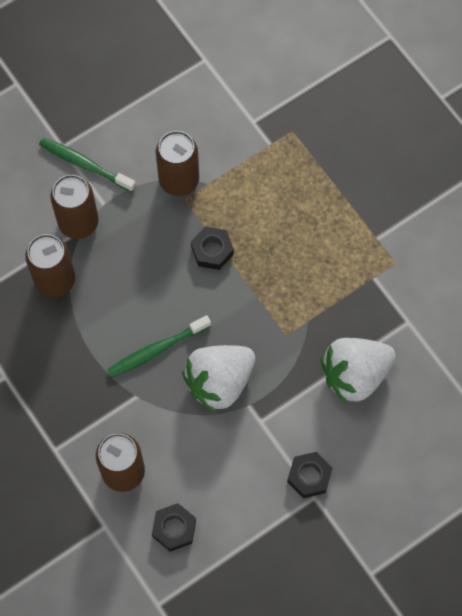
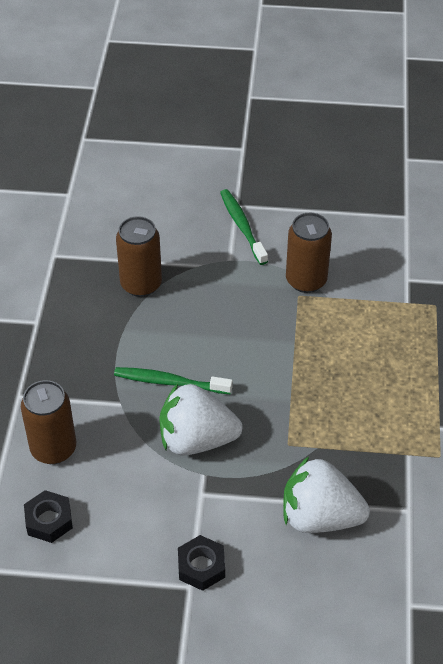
camera: 40 degrees right, 20 degrees down
(78, 222) = (198, 259): brown can -> none
(212, 250) = (285, 344): black nut -> none

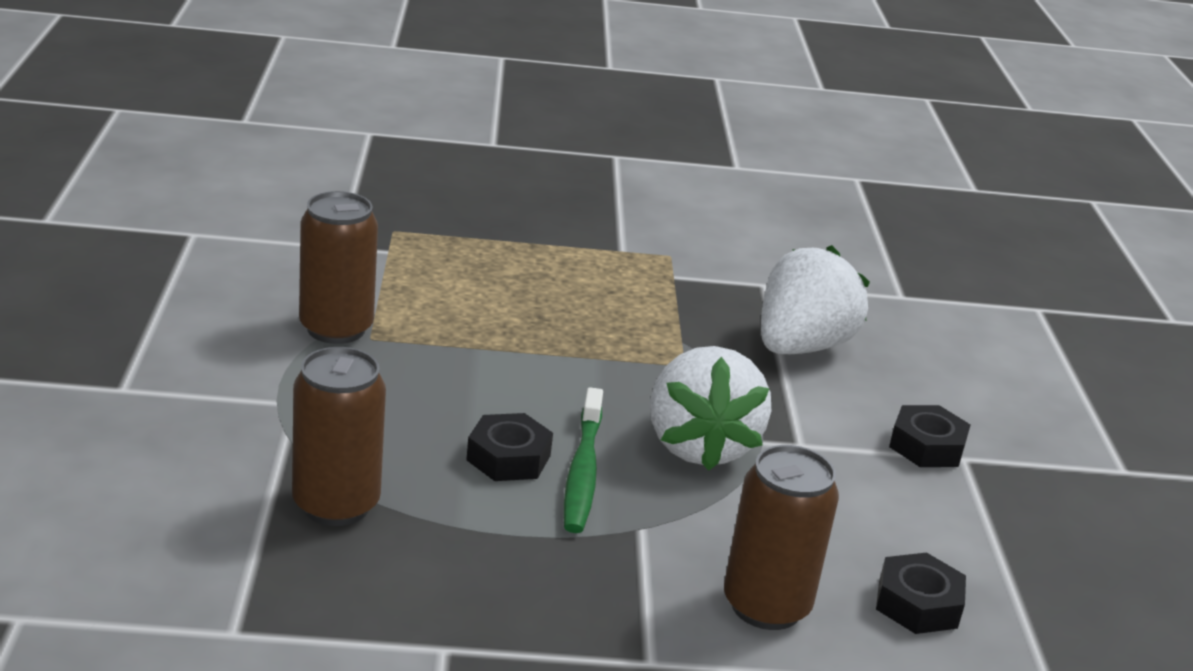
camera: 100 degrees left, 20 degrees down
(182, 351) = (508, 458): none -> black nut
(242, 226) = (186, 384): green toothbrush -> none
(319, 517) = (801, 347): white strawberry -> white strawberry turned 150 degrees counterclockwise

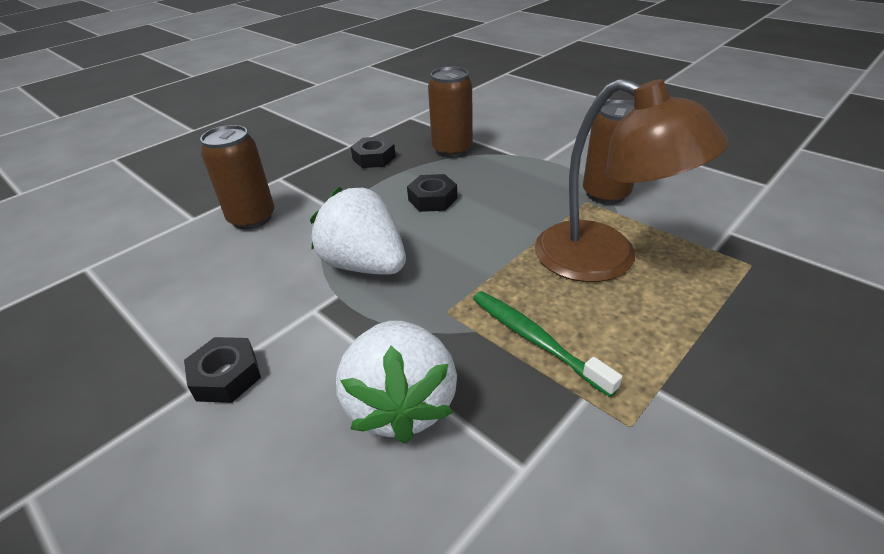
camera: 140 degrees right, 10 degrees up
(484, 302) = (604, 260): none -> brown lamp
(582, 472) = (396, 215): green toothbrush -> green toothbrush (535, 340)
(917, 604) = (177, 263): black nut -> black nut (374, 158)

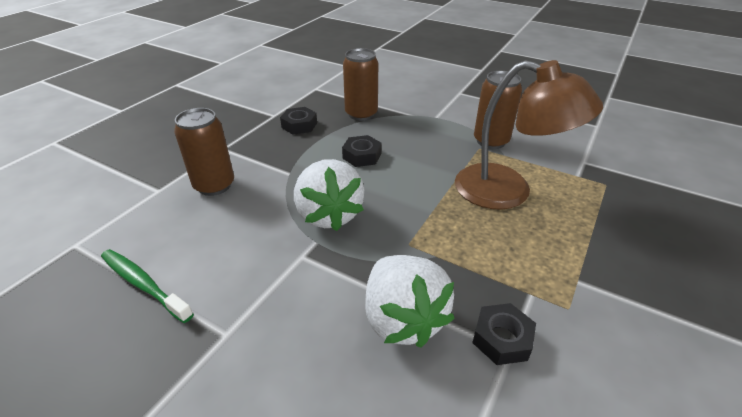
camera: 15 degrees left, 0 degrees up
(226, 376) = (251, 319): black nut -> black nut (502, 339)
(365, 265) = (329, 214): white strawberry -> white strawberry turned 135 degrees counterclockwise
(535, 340) = (482, 257): green toothbrush -> green toothbrush (143, 284)

